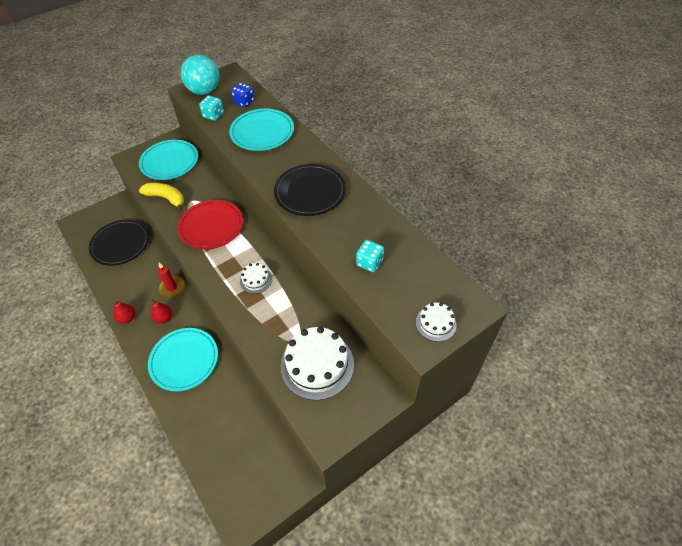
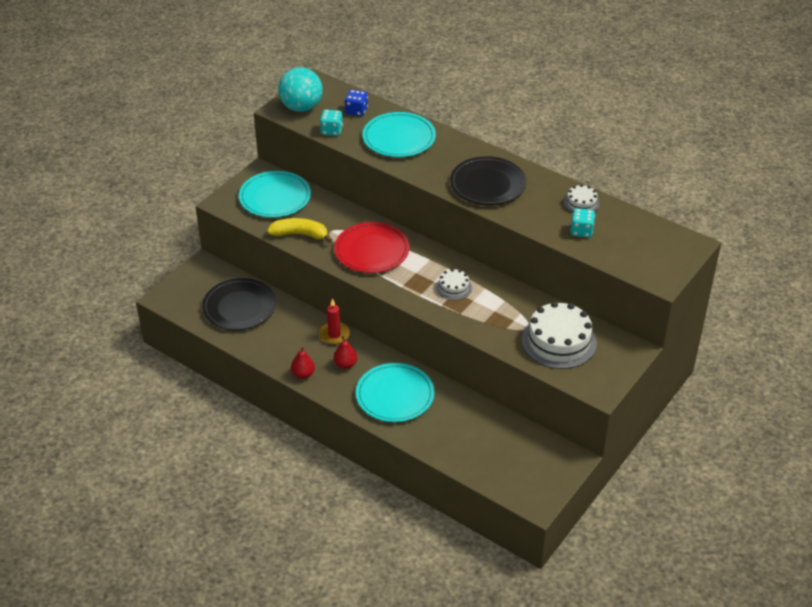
camera: 20 degrees left, 10 degrees down
(436, 323) = (665, 263): white cake -> white cake (581, 203)

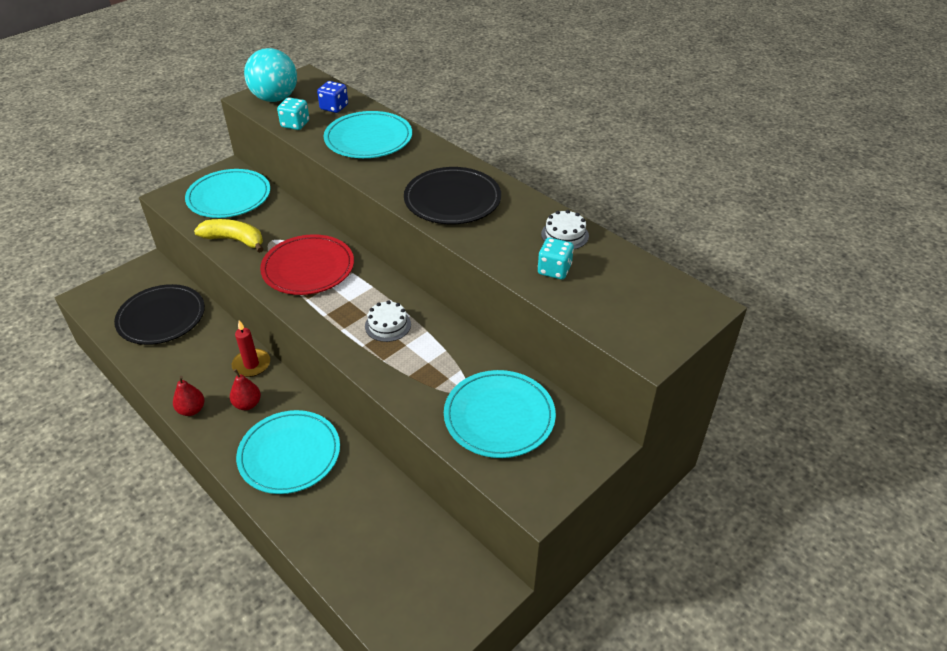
camera: 10 degrees right, 0 degrees up
(559, 341) = (499, 416): white cake -> turquoise plate

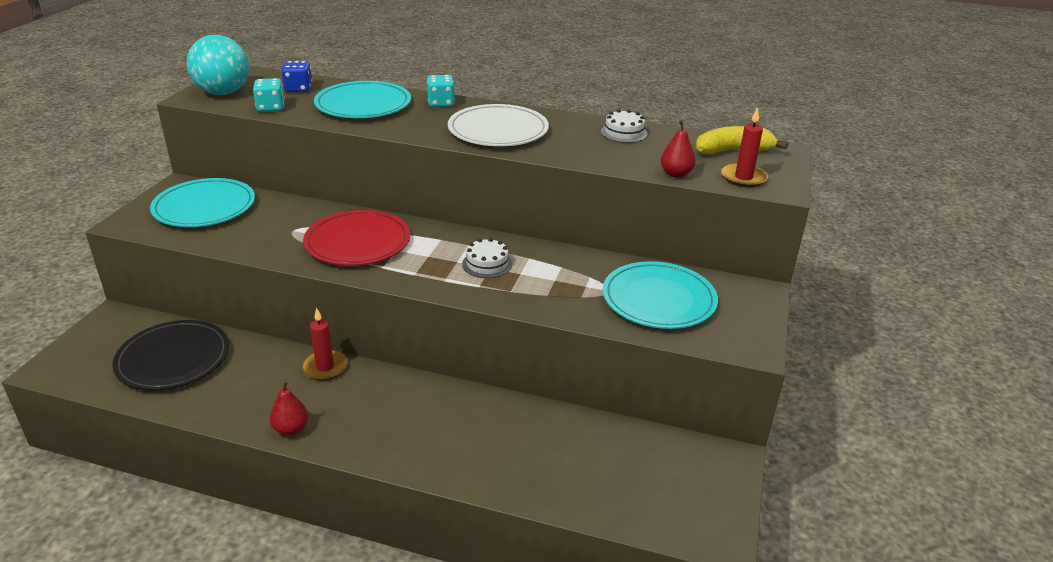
camera: 30 degrees left, 10 degrees down
(234, 240) = (249, 240): yellow banana -> yellow banana (733, 151)
(247, 404) = (352, 402): red pear -> red pear (675, 174)
(289, 454) = (440, 428): turquoise plate -> none
(452, 199) = (498, 130): black plate -> white plate
(554, 270) = (643, 156): turquoise dice -> turquoise dice (441, 103)
(626, 327) = (743, 178): none -> red candle

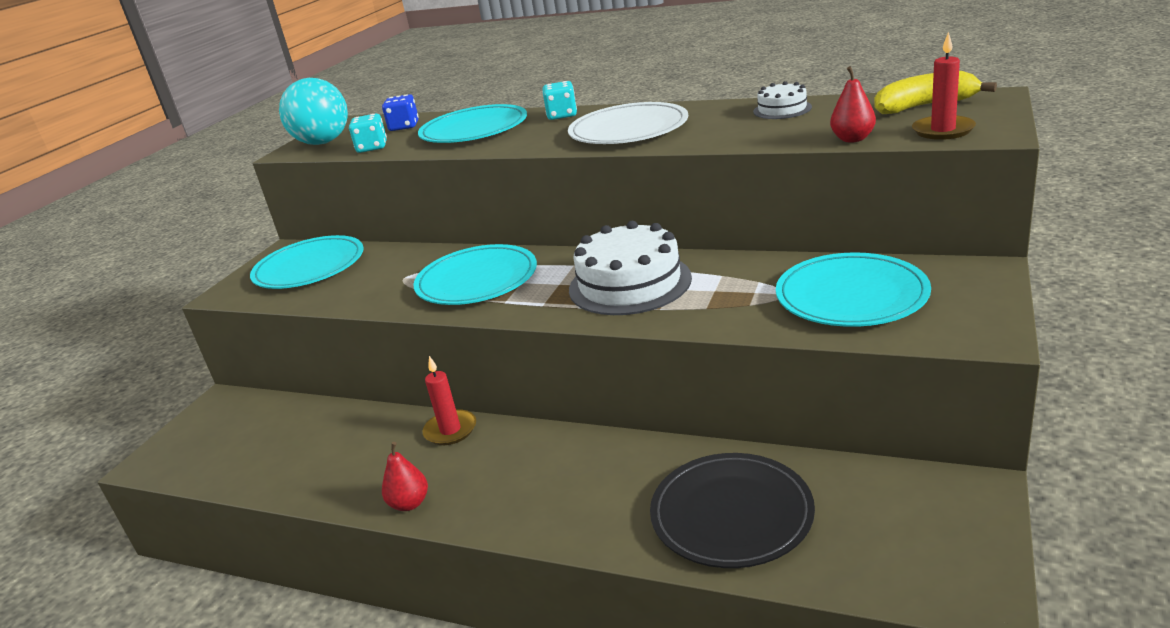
camera: 10 degrees right, 5 degrees down
(173, 359) = (281, 438): black plate -> black plate (731, 514)
(357, 242) = (477, 280): red plate -> turquoise plate
(487, 264) = (630, 283): white cake -> white cake, size x2.00

